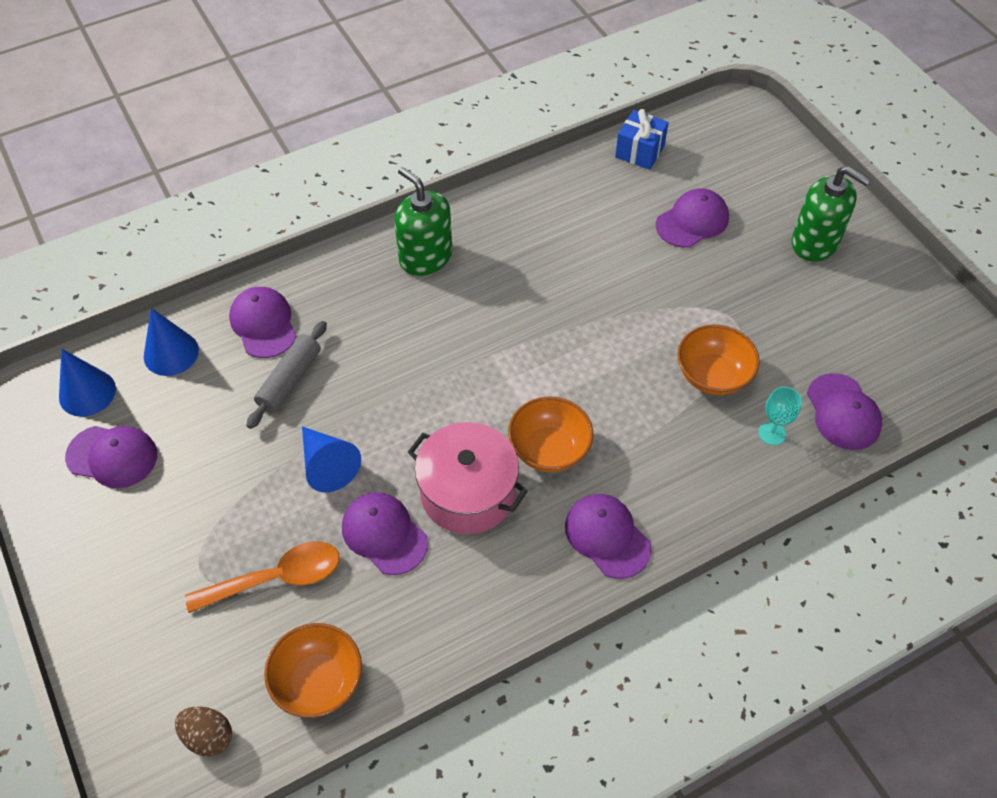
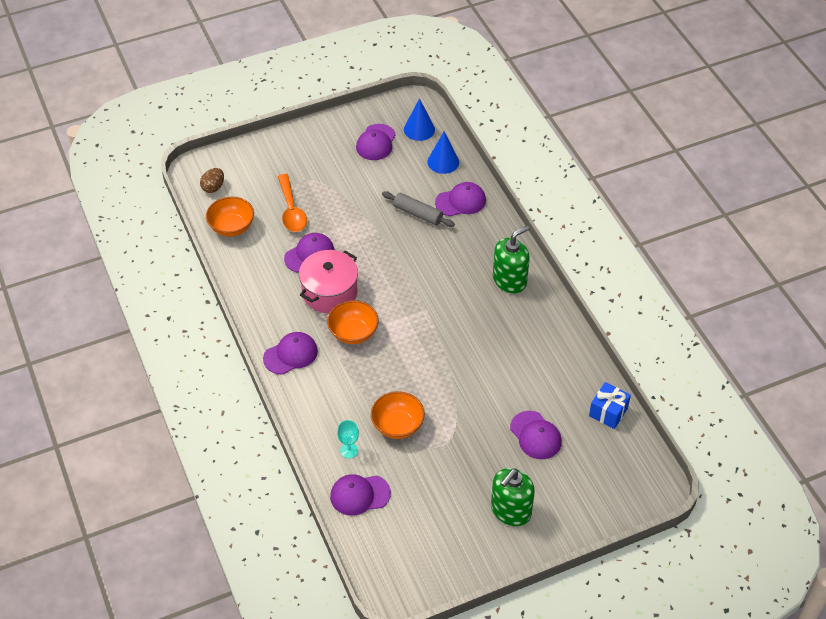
camera: 95 degrees right, 5 degrees down
(327, 465) = (357, 231): blue cone -> none

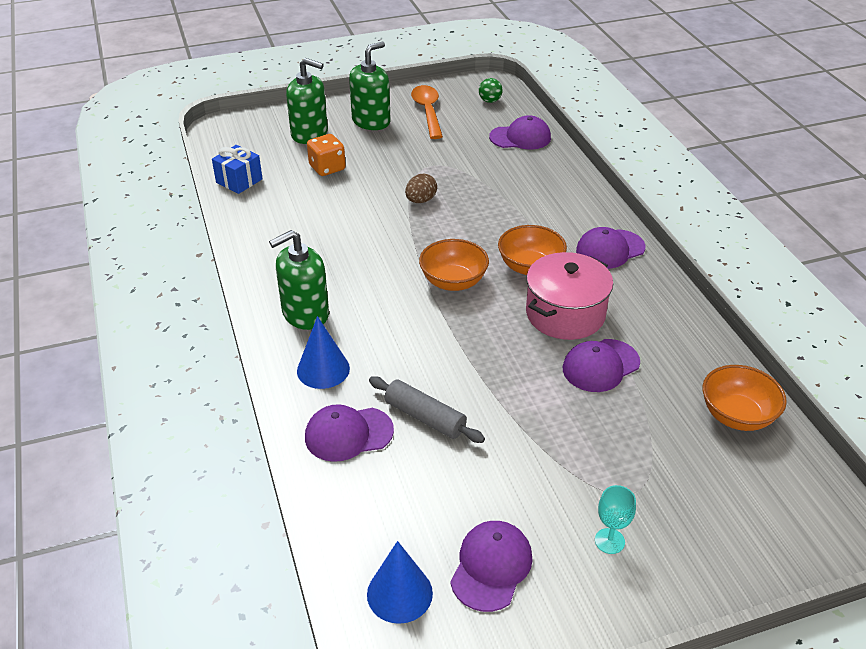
camera: 175 degrees left, 10 degrees down
(213, 187) = (793, 490): brown egg -> brown egg (421, 200)
(291, 210) = (641, 438): orange spoon -> orange spoon (428, 111)
(349, 450) = (532, 167): turquoise goblet -> turquoise goblet (609, 541)
(392, 557) = (490, 101): none -> green ball
(397, 425) = (478, 182): orange bowl -> orange bowl (453, 282)
(443, 162) = (364, 513): blue cone -> blue cone (323, 369)
(535, 435) = (327, 168): purple cap -> orange dice
(566, 485) = (309, 134): none -> green soap dispenser

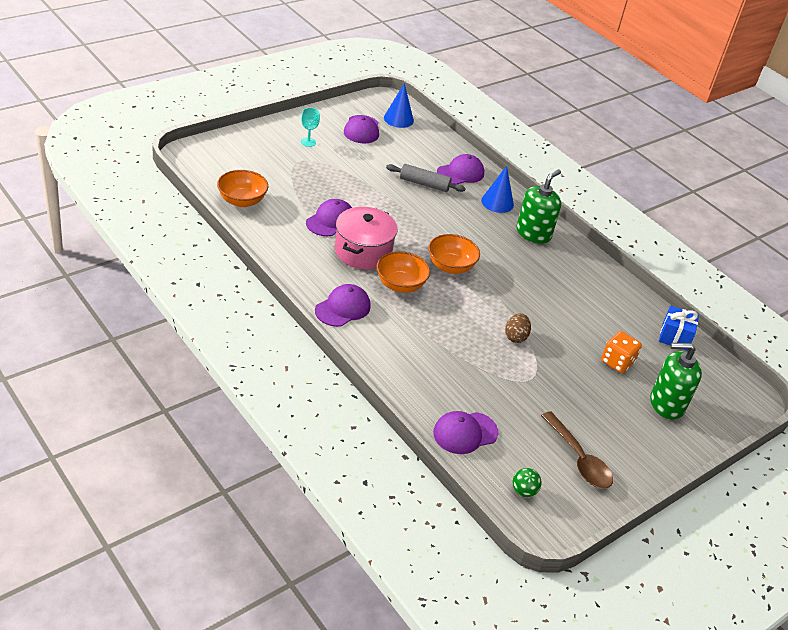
camera: 155 degrees right, 0 degrees up
(371, 121) = (624, 433): green soap dispenser -> none
(428, 111) = (579, 459): orange spoon -> brown spoon

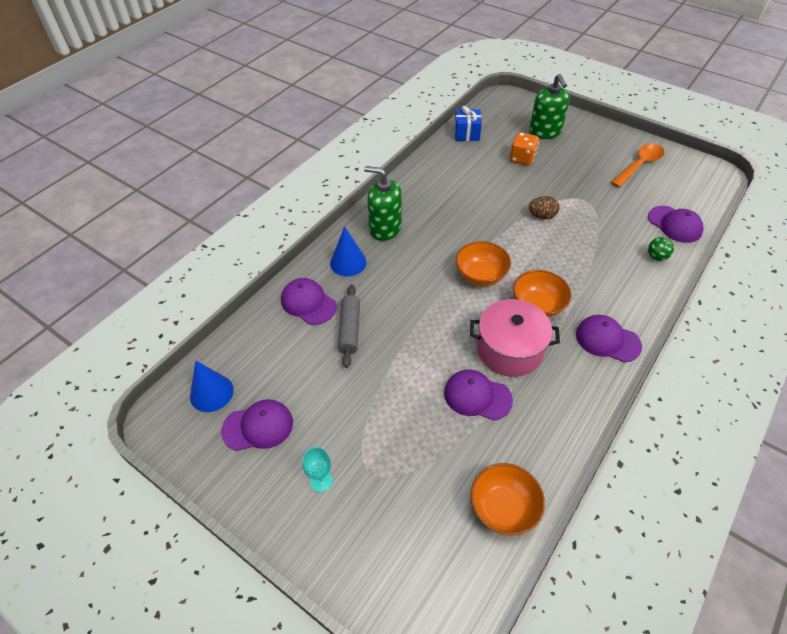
camera: 100 degrees left, 10 degrees up
(523, 491) = (695, 186): green ball -> green ball (656, 257)
(579, 459) = (639, 165): brown spoon -> orange spoon

